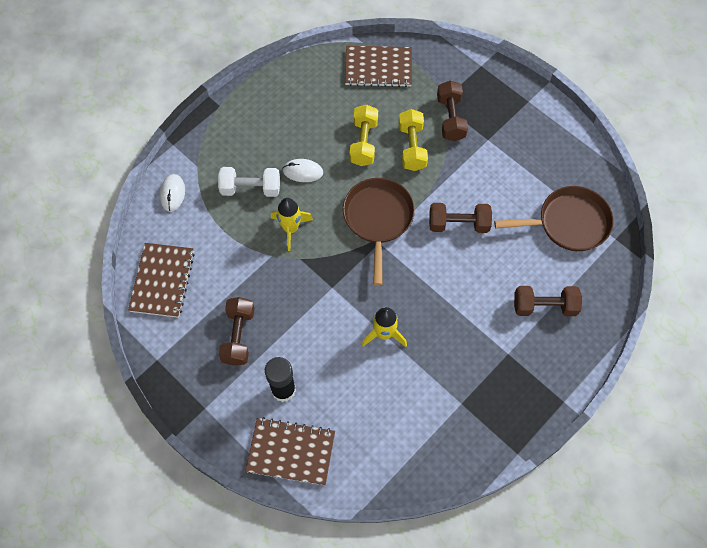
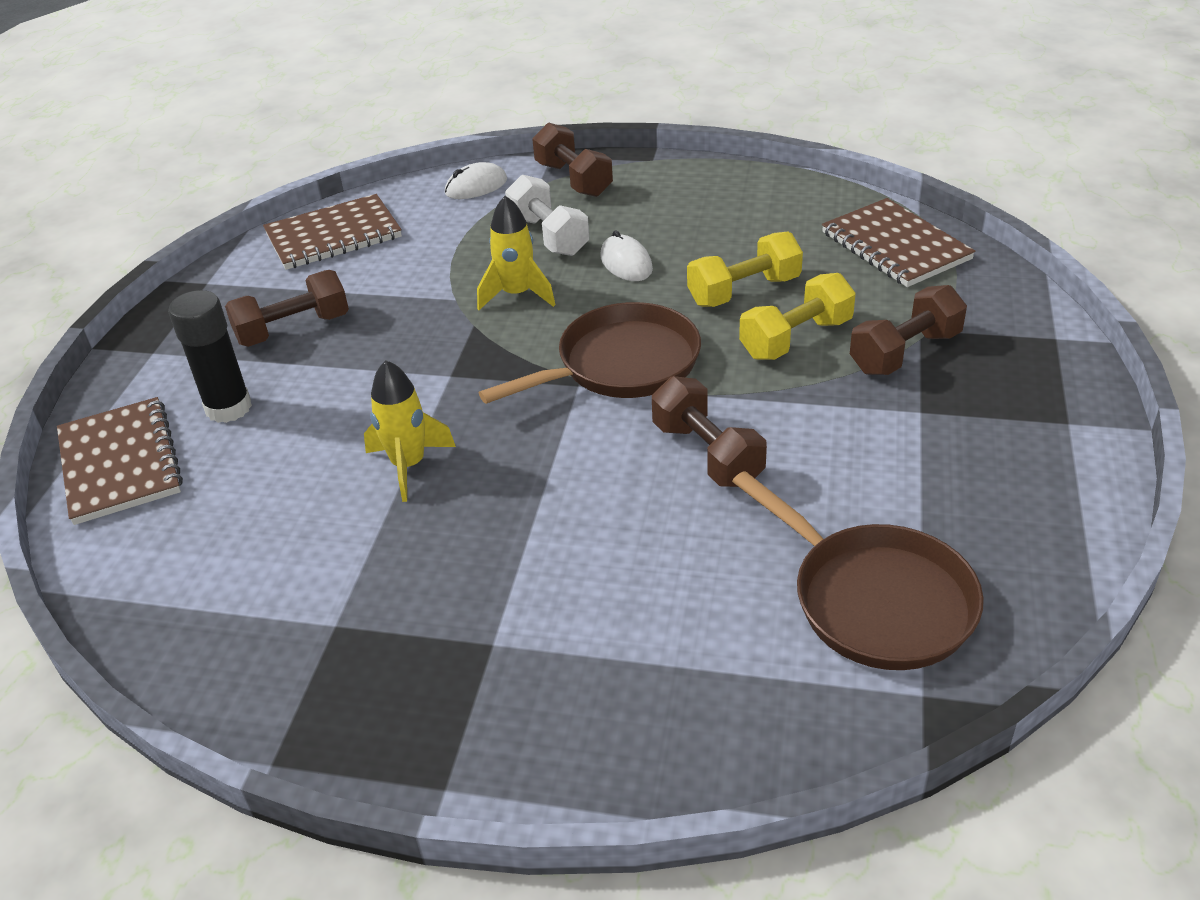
camera: 60 degrees right, 25 degrees down
(544, 306) = (645, 651): brown dumbbell -> brown dumbbell (573, 179)

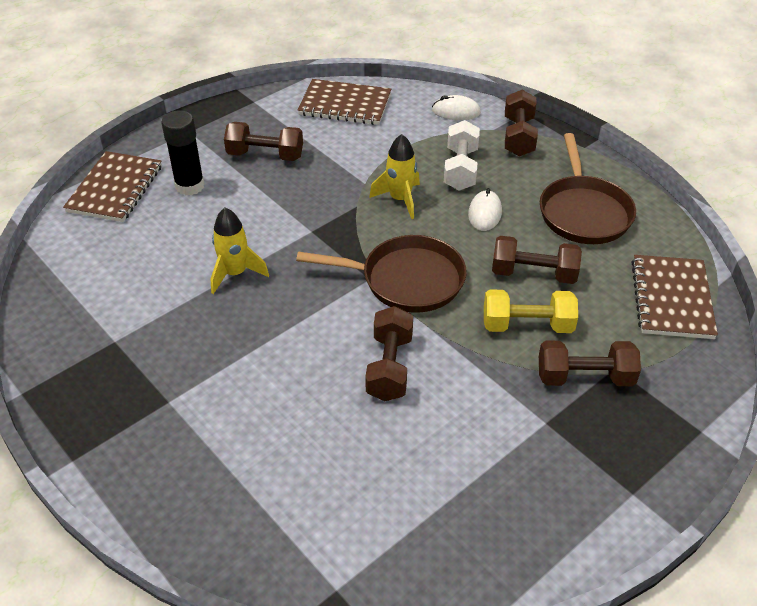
camera: 35 degrees right, 5 degrees up
(744, 291) = (533, 274): yellow dumbbell -> brown dumbbell
(875, 600) = (376, 518): brown pan -> brown pan (583, 212)

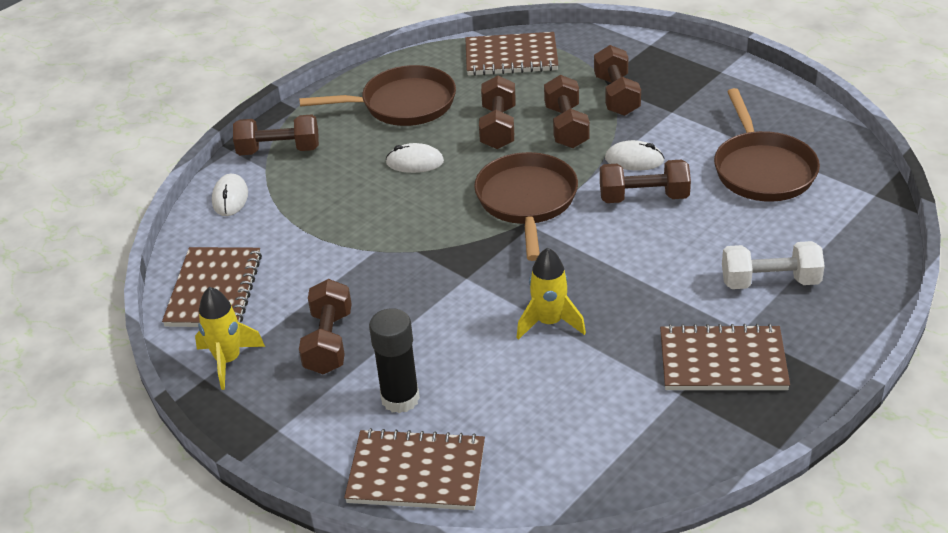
camera: 95 degrees left, 5 degrees down
(136, 378) = (722, 361): none -> brown notebook
(400, 199) = (401, 220): yellow rocket -> yellow rocket (228, 360)
(413, 484) = (762, 170): none -> brown pan
(456, 371) = (634, 160): none -> white mouse
(460, 169) = (341, 184): white dumbbell -> white dumbbell (770, 282)
(527, 325) = (566, 127): yellow dumbbell -> brown dumbbell

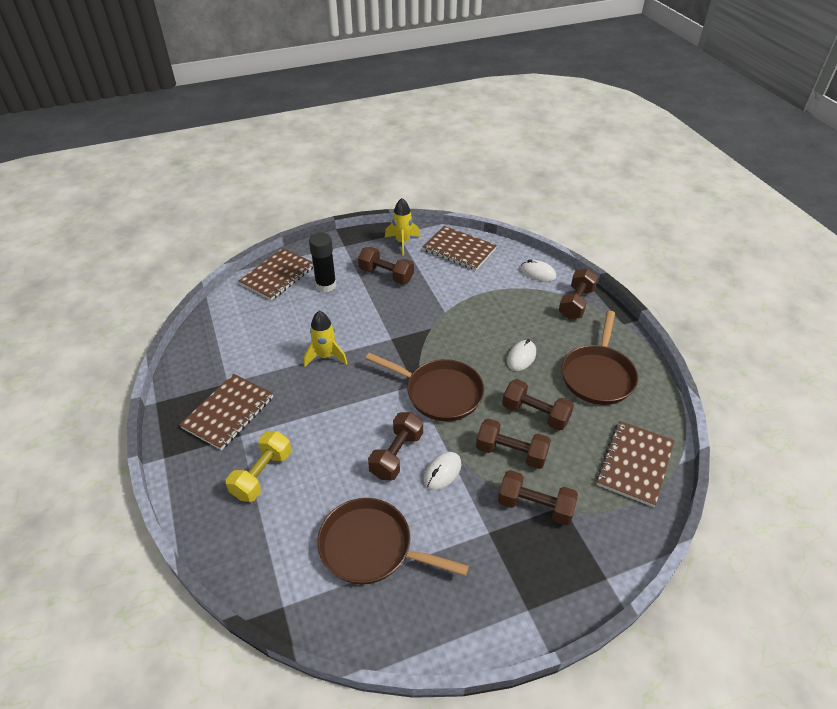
camera: 115 degrees right, 5 degrees up
(770, 282) = (262, 474): white dumbbell -> yellow dumbbell

